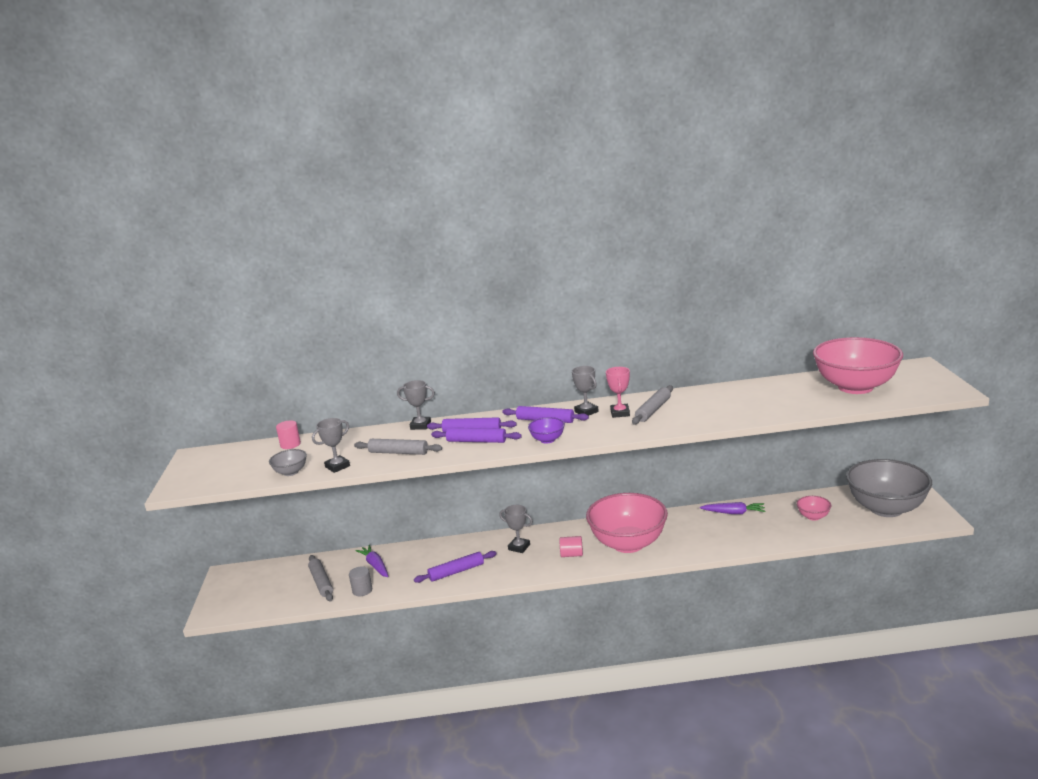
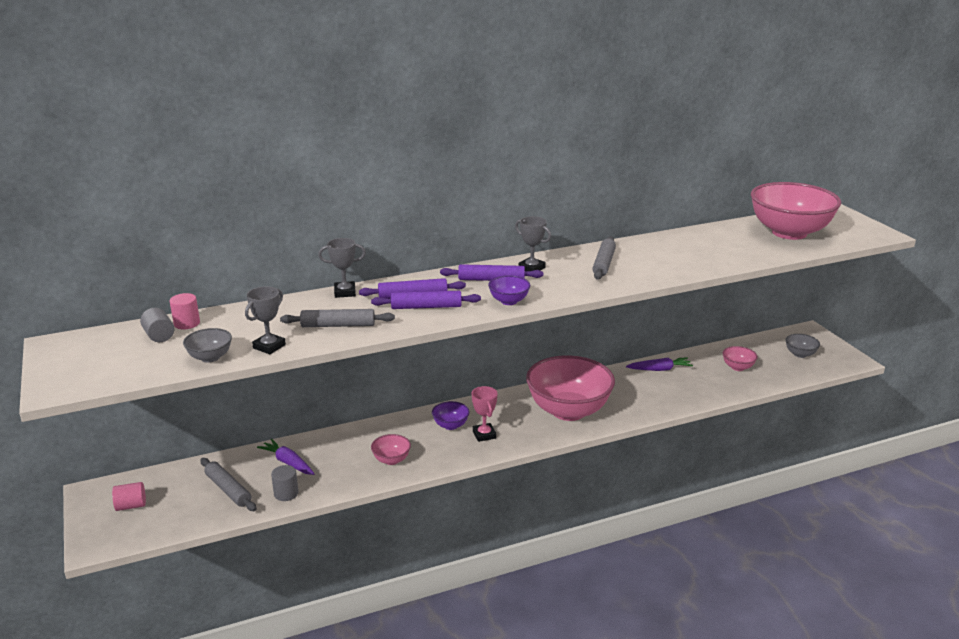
camera: 20 degrees left, 5 degrees up
(266, 453) = (159, 336): none -> grey cylinder
(456, 572) = (391, 460): purple rolling pin -> pink bowl
(519, 547) = (450, 425): grey trophy -> purple bowl
(571, 554) = (513, 428): pink cylinder -> pink cylinder (131, 506)
(620, 413) = (570, 268): pink trophy -> pink trophy (484, 435)
(886, 508) = (800, 354): grey bowl -> grey bowl, size x0.42

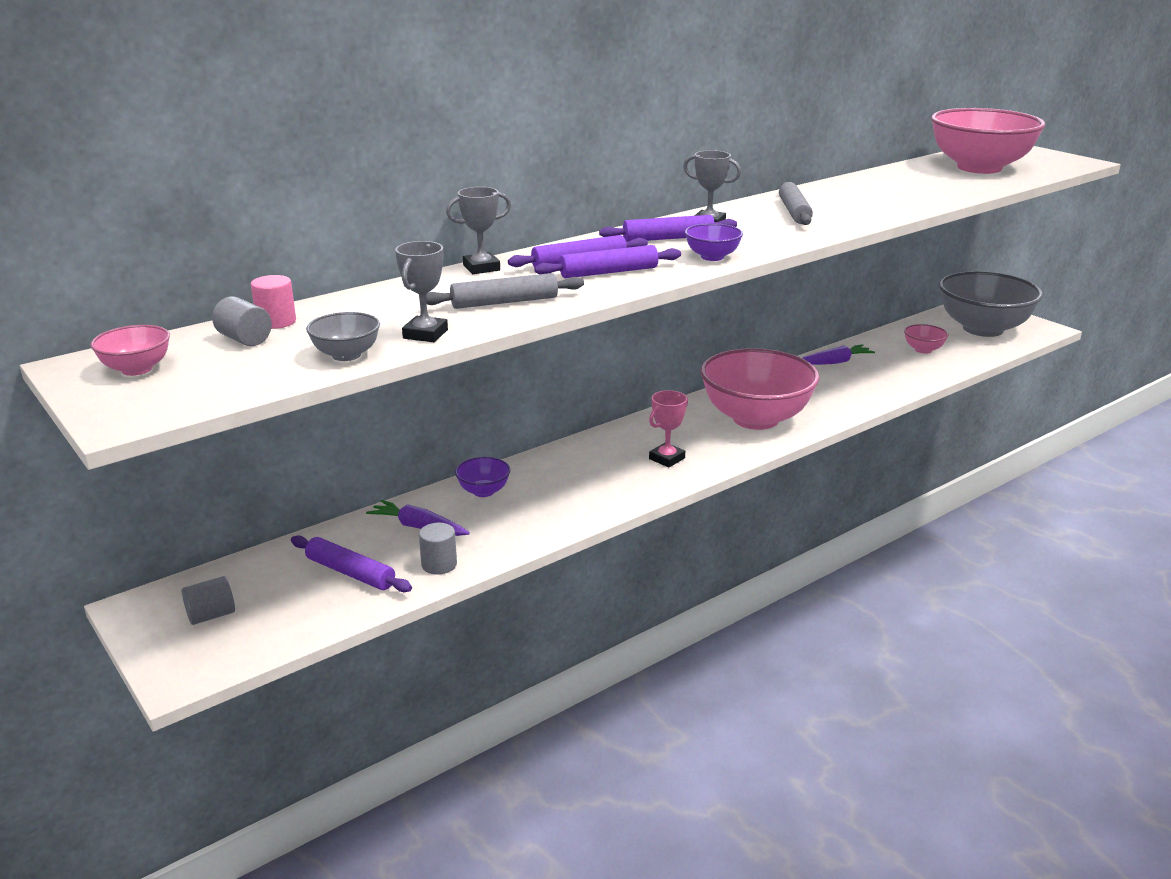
camera: 15 degrees left, 0 degrees up
(131, 506) = (211, 615): pink cylinder -> grey cylinder
(228, 489) = (350, 572): grey rolling pin -> purple rolling pin
(391, 460) = (562, 504): pink bowl -> pink bowl (136, 369)
(450, 425) = (616, 454): purple bowl -> purple bowl (483, 491)
(484, 435) = (667, 458): pink trophy -> pink trophy turned 75 degrees clockwise
(800, 354) = (983, 329): grey bowl -> grey bowl, size x2.38

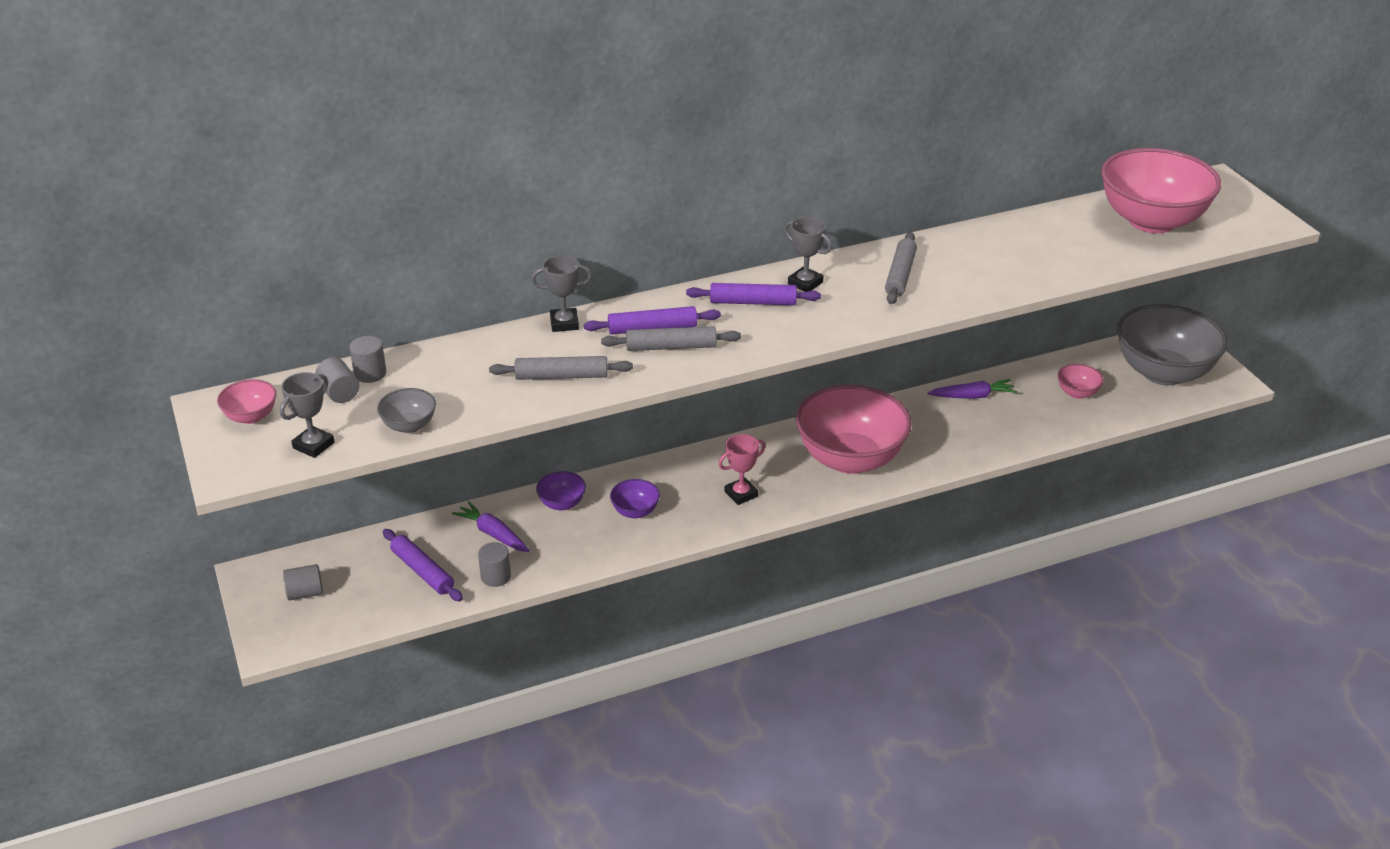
camera: 15 degrees right, 10 degrees up
(276, 322) = (370, 373): pink cylinder -> grey cylinder
(425, 334) = (480, 409): grey trophy -> grey trophy (313, 445)
(608, 272) = (671, 347): purple rolling pin -> grey rolling pin
(712, 257) = (776, 338): purple bowl -> purple bowl (635, 511)

